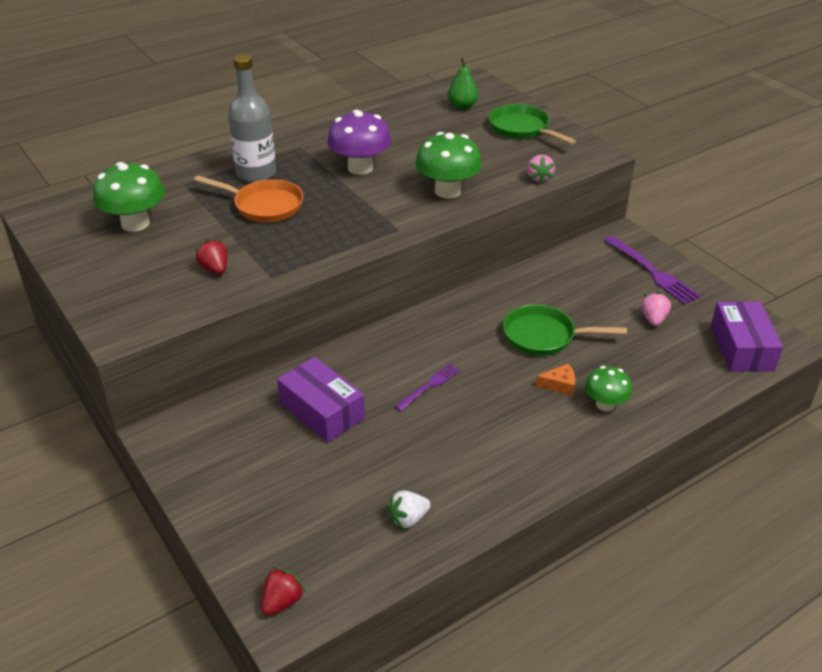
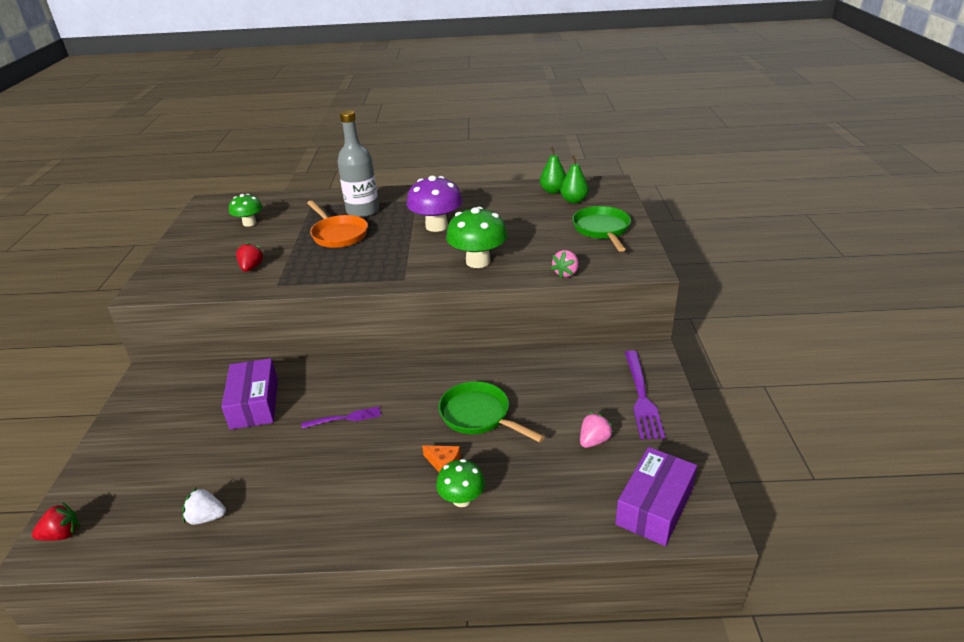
camera: 35 degrees right, 5 degrees down
(135, 223) = (249, 223): green mushroom -> green mushroom, size x0.61
(430, 101) = (553, 191): none -> green pear

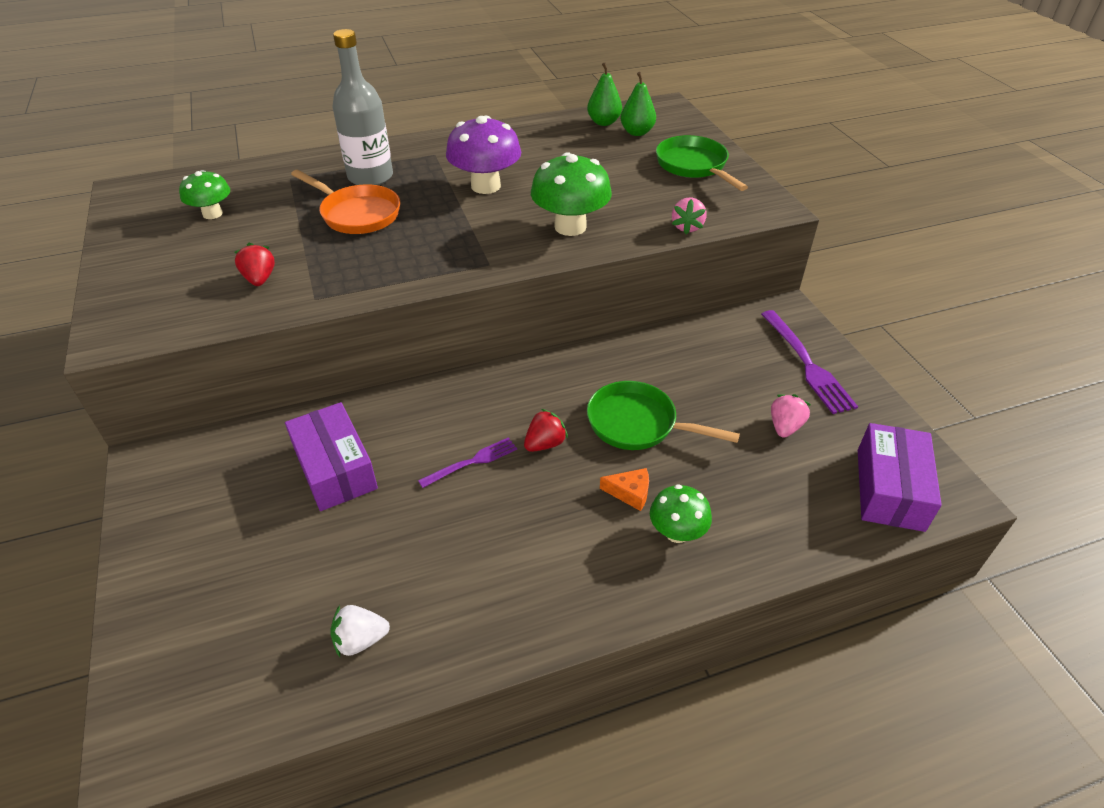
camera: 20 degrees left, 10 degrees up
(62, 534) = (154, 721): red strawberry -> red strawberry (545, 444)

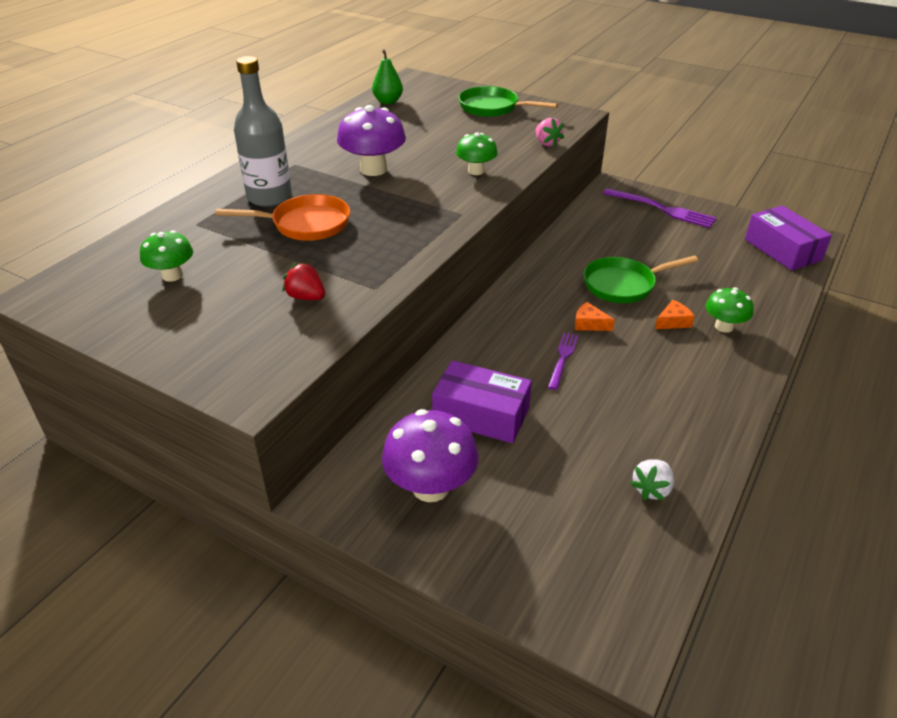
camera: 40 degrees left, 5 degrees down
(216, 503) = (430, 487): none -> purple mushroom
(545, 444) = (589, 324): red strawberry -> orange cheese
(570, 227) = (476, 171): green mushroom -> green mushroom, size x0.61
(637, 132) = (422, 100): green pear -> none
(785, 427) = (697, 246): pink strawberry -> none

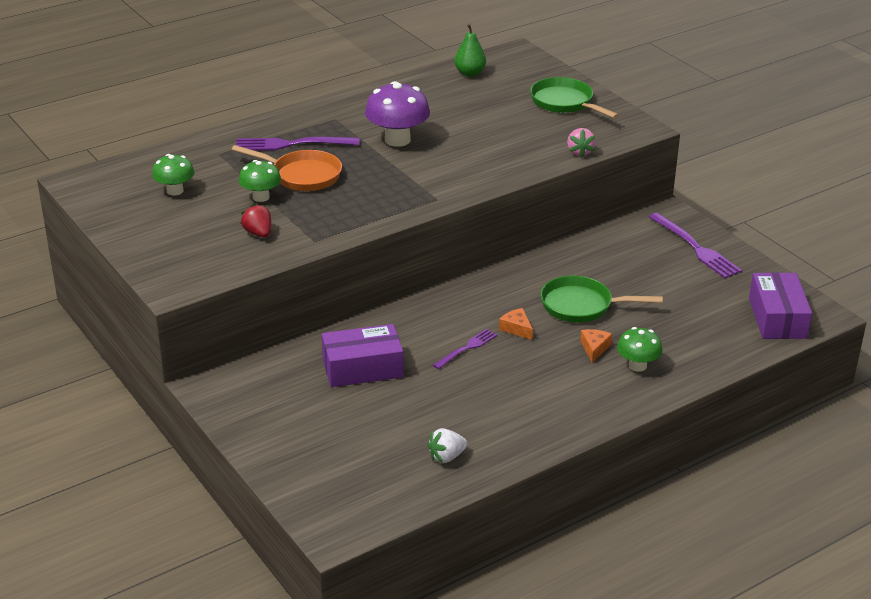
camera: 25 degrees right, 5 degrees down
(269, 197) = (291, 144): grey bottle -> purple fork
(430, 487) = (284, 403): purple mushroom -> none
(476, 171) = (486, 163): green mushroom -> green mushroom (261, 197)
(481, 414) = (362, 368): purple box -> purple box turned 60 degrees counterclockwise
(673, 322) = (594, 348): orange cheese -> orange cheese turned 75 degrees counterclockwise

